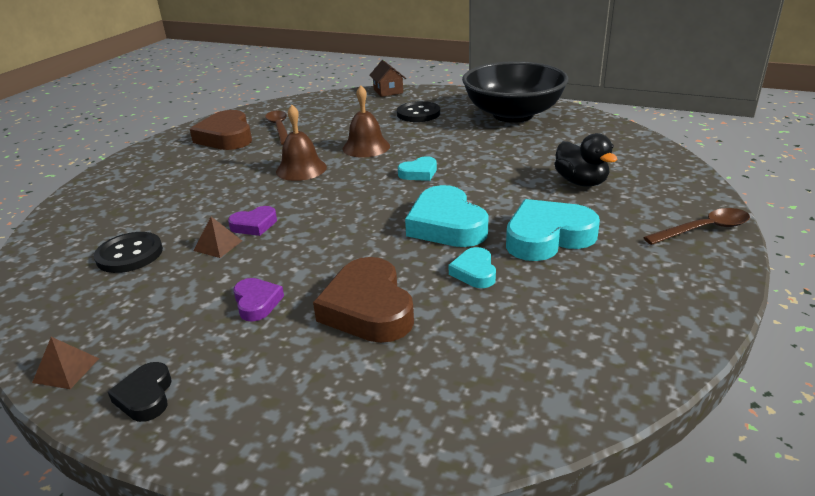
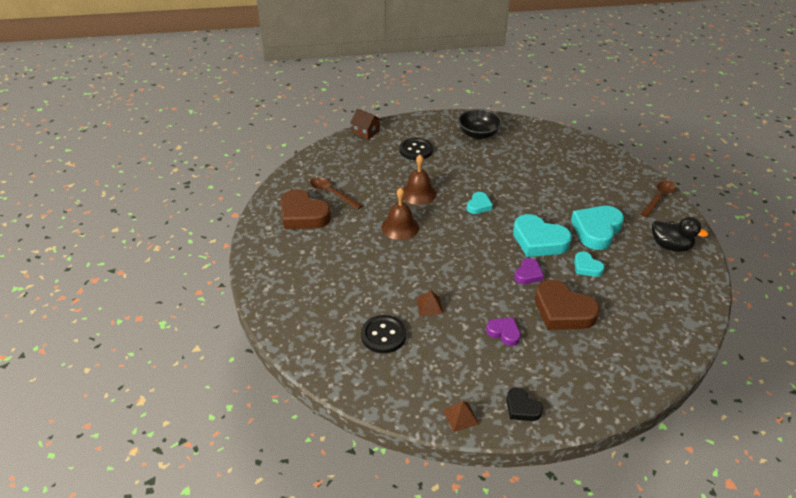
camera: 35 degrees left, 10 degrees up
(254, 225) = (431, 283): purple heart -> purple heart (528, 274)
(513, 115) = (478, 134): black bowl -> black bowl, size x0.59
(581, 182) = (574, 183): black duck -> black duck (670, 246)

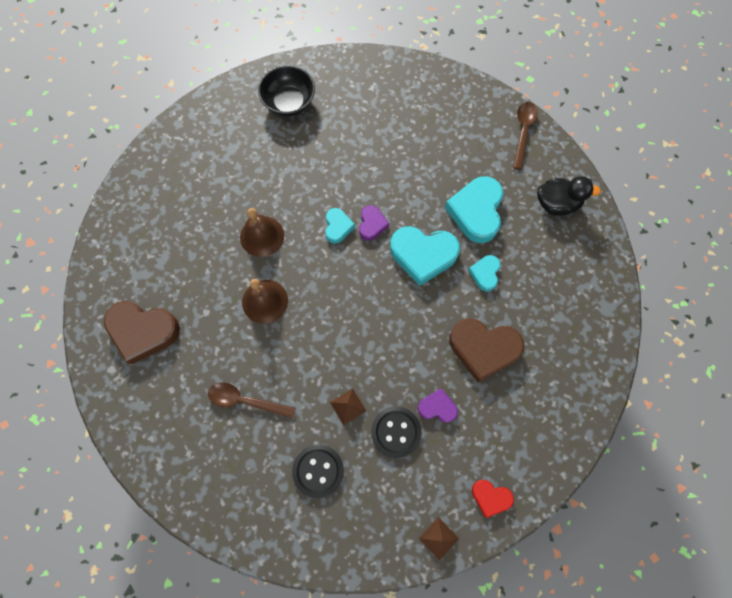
camera: 25 degrees left, 30 degrees up
(332, 193) = (160, 280): brown spoon -> brown spoon (245, 400)
(366, 132) = (151, 153): brown house -> none
(416, 150) = (227, 162): black button -> black button (396, 432)
(522, 408) = (490, 497): black heart -> red heart
(528, 274) = (430, 311): purple heart -> purple heart (372, 224)
(586, 267) = (485, 273): turquoise heart -> turquoise heart turned 75 degrees clockwise

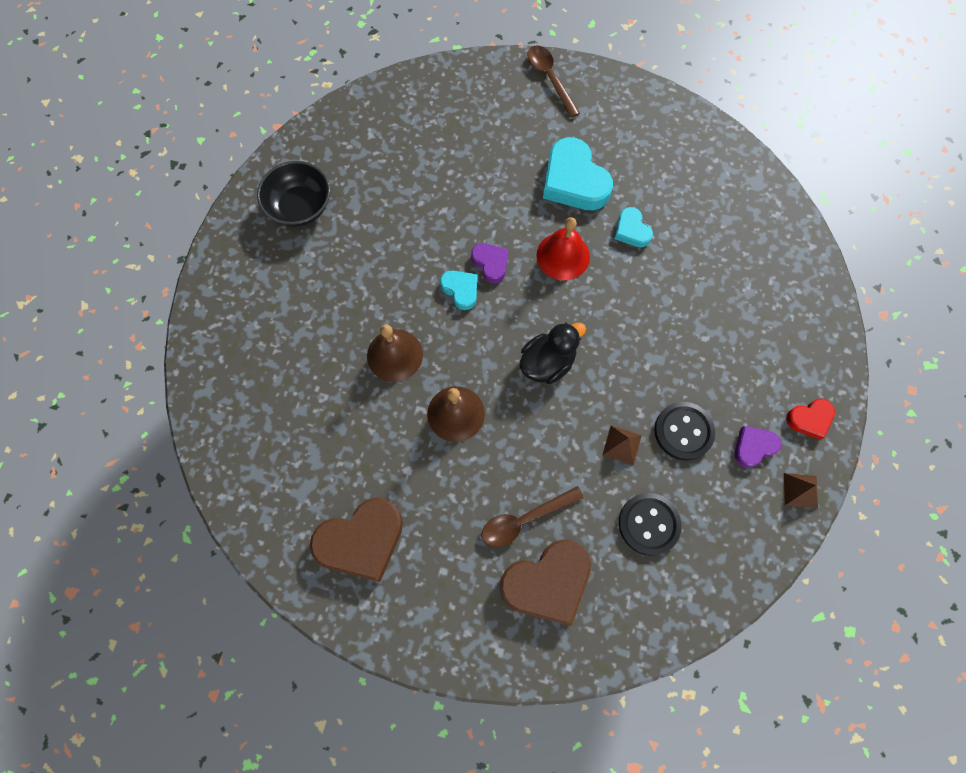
camera: 40 degrees left, 0 degrees up
(423, 255) = (563, 256): turquoise heart -> red bell
(437, 407) = (698, 380): purple heart -> purple heart (753, 447)
(483, 349) = (690, 298): brown heart -> brown heart (547, 582)
(556, 204) = (636, 122): black duck -> black duck (547, 363)

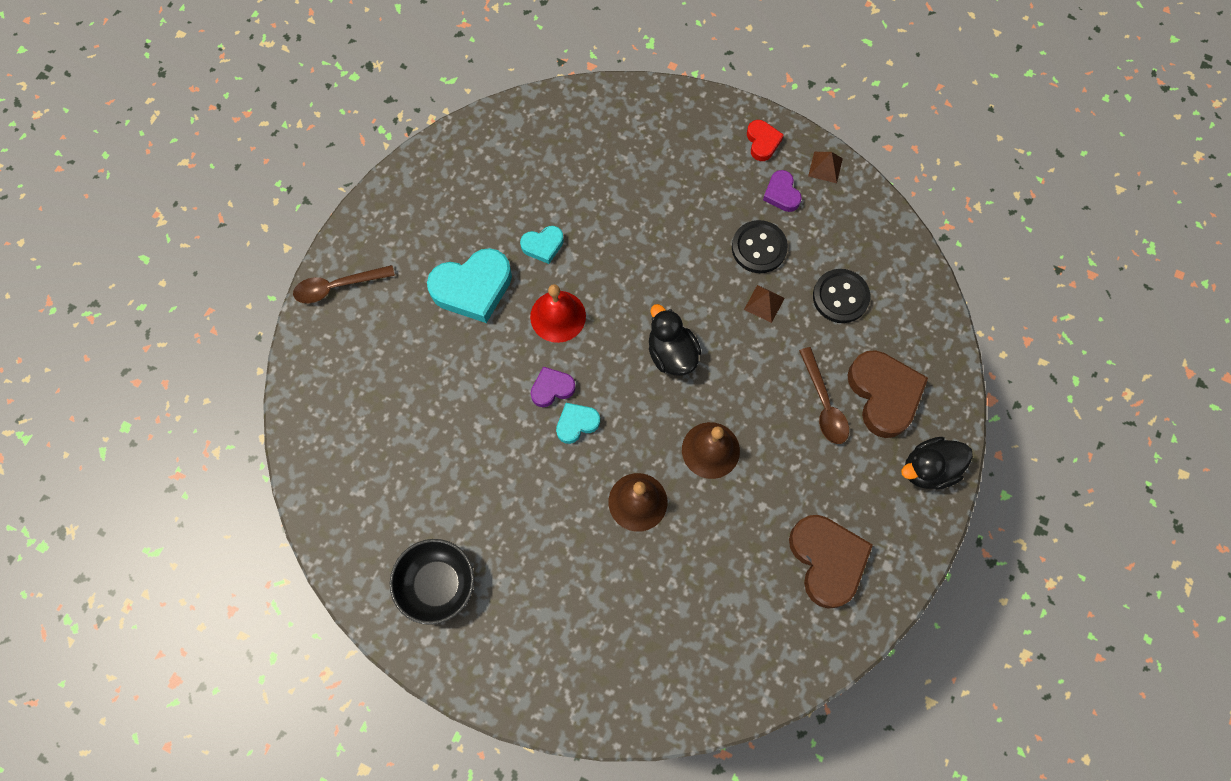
camera: 80 degrees left, 0 degrees up
(473, 640) = (928, 469): none -> black duck

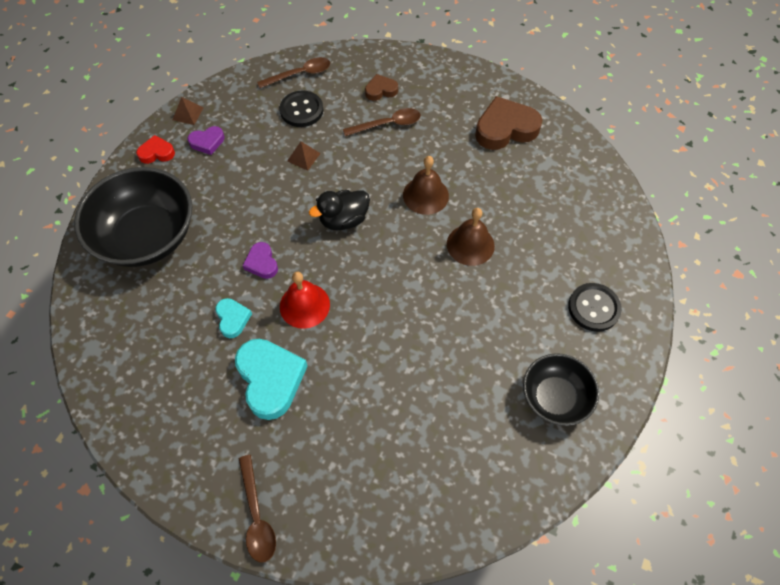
camera: 90 degrees left, 10 degrees down
(552, 388) = (373, 309): purple heart -> purple heart (262, 263)
(576, 423) = (405, 289): turquoise heart -> none
(646, 150) = (147, 236): none -> black bowl
(759, 248) = (254, 159): black button -> black button (593, 308)
(883, 395) = (381, 90): brown heart -> brown heart, size x0.53
(903, 291) = (300, 74): none -> brown spoon
(928, 469) = (435, 70): black duck -> none

